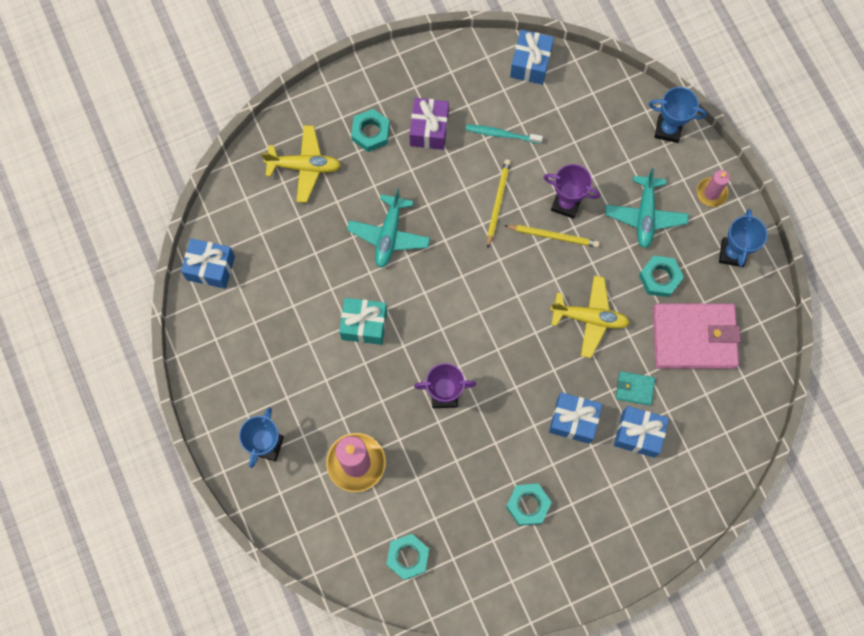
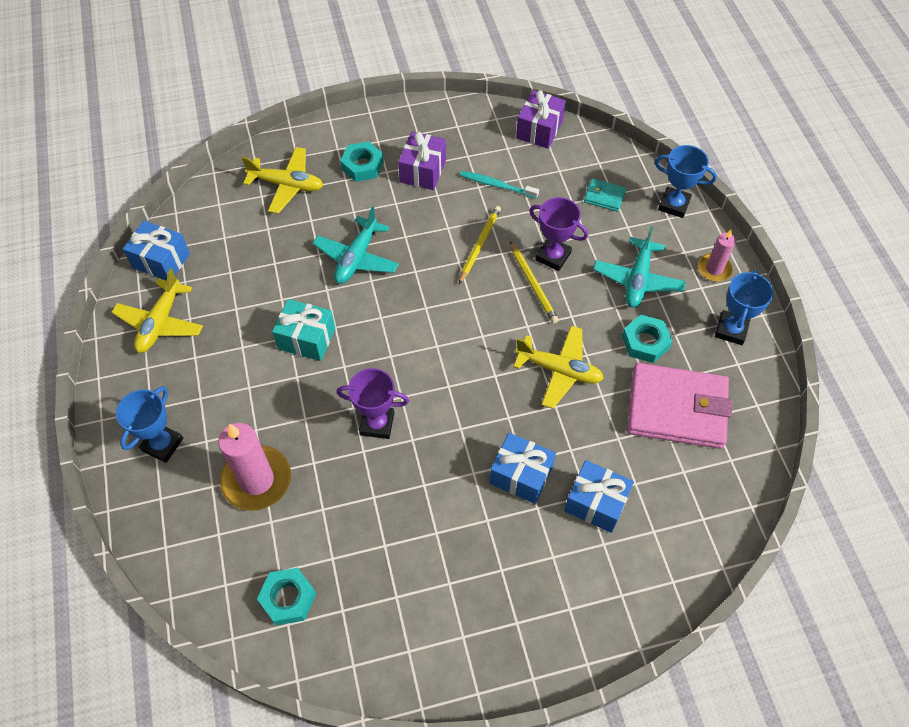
camera: 10 degrees right, 15 degrees down
(230, 331) = (160, 323): none -> yellow plane
(528, 505) = (447, 562): turquoise nut -> none
(530, 63) = (539, 130): blue gift -> purple gift
(553, 236) = (533, 284): yellow pencil -> yellow pencil turned 45 degrees clockwise
(634, 389) = (599, 452): turquoise wallet -> turquoise wallet (604, 197)

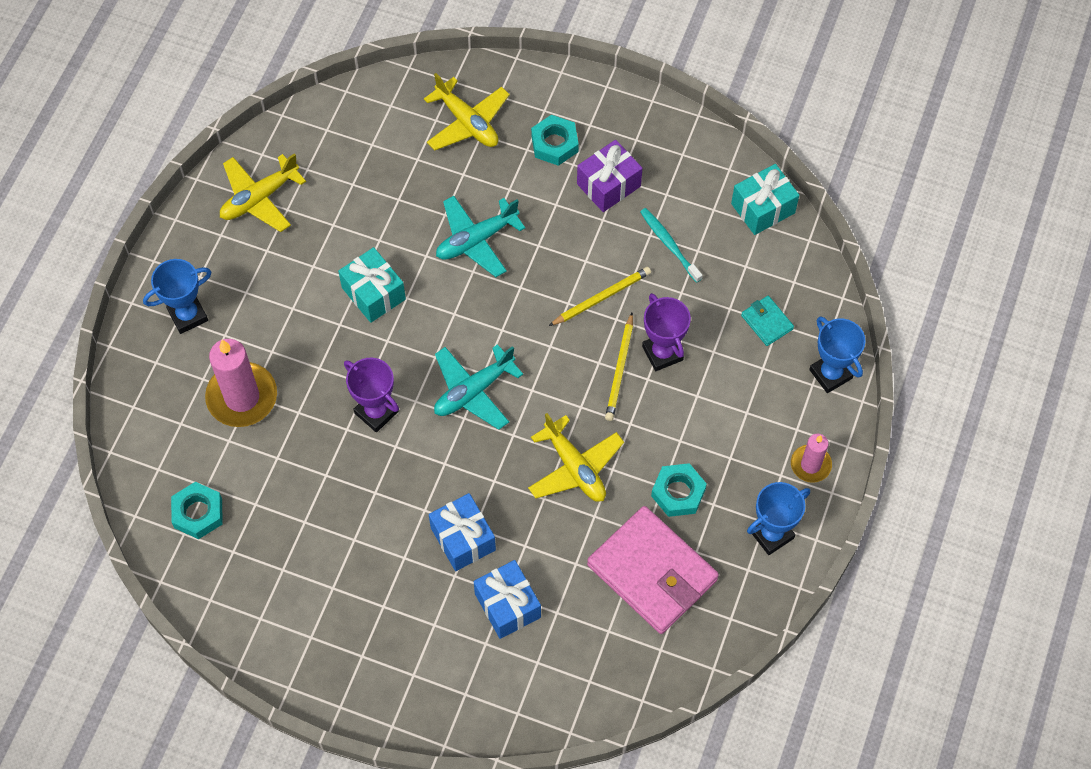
camera: 35 degrees right, 5 degrees up
(161, 261) = (300, 135): blue gift -> none
(539, 130) = (763, 208): purple gift -> turquoise gift
(637, 279) = (725, 428): turquoise plane -> turquoise plane (473, 391)

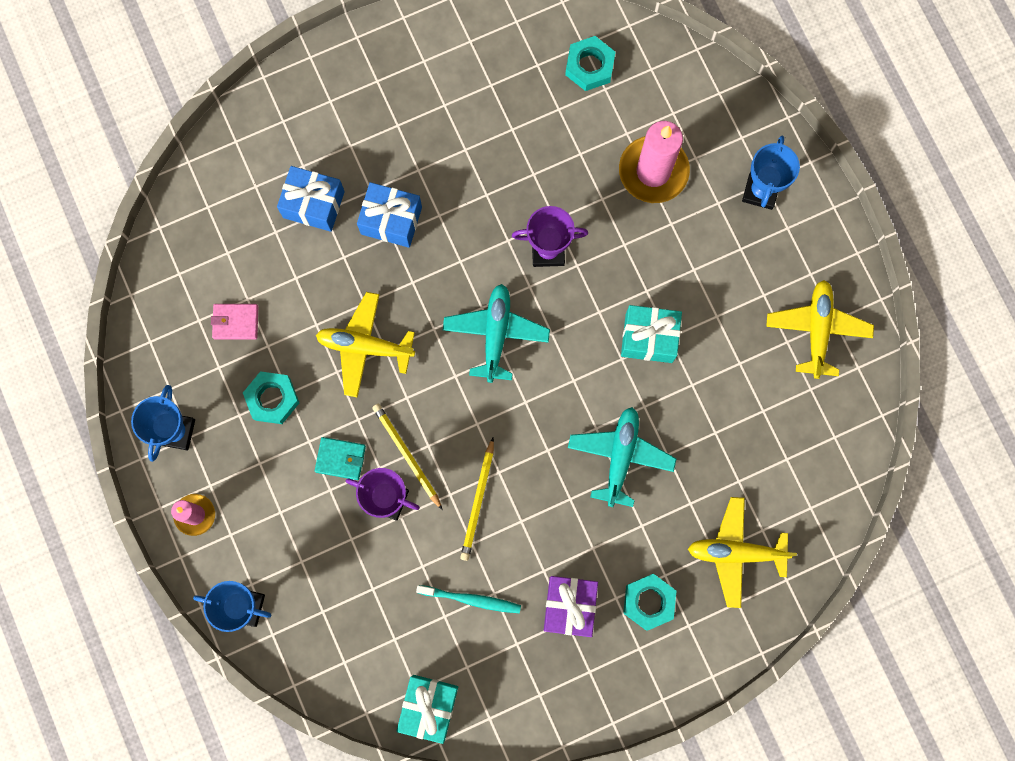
camera: 135 degrees right, 15 degrees up
(652, 572) = (236, 322): pink wallet -> pink wallet, size x0.44
(767, 322) = (333, 604): turquoise wallet -> turquoise wallet (340, 459)

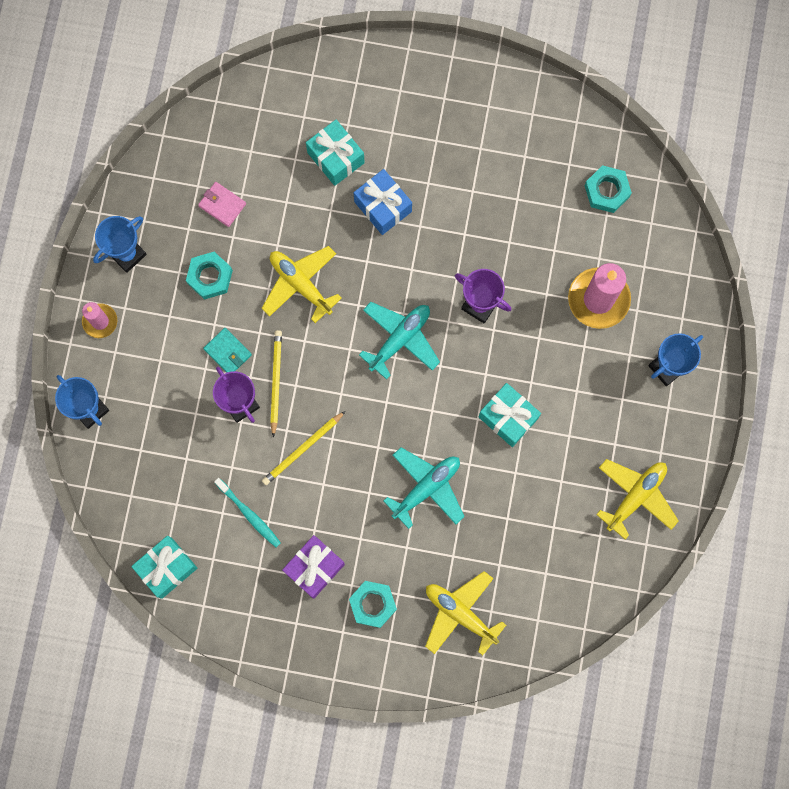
camera: 35 degrees right, 0 degrees up
(313, 204) = (336, 158): blue gift -> turquoise gift

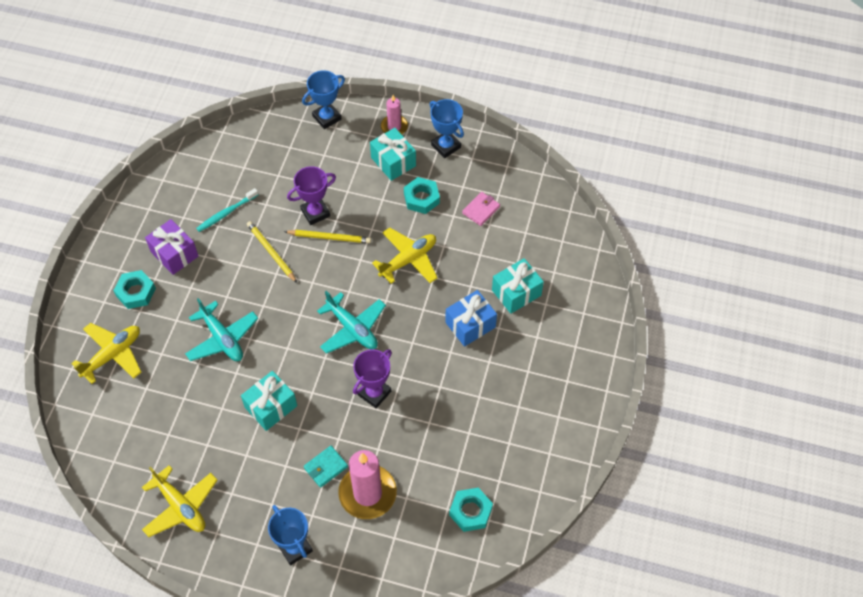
camera: 95 degrees right, 20 degrees down
(167, 568) = (196, 159): turquoise gift -> turquoise gift (393, 162)
(228, 352) = (358, 207): turquoise wallet -> turquoise wallet (326, 467)

